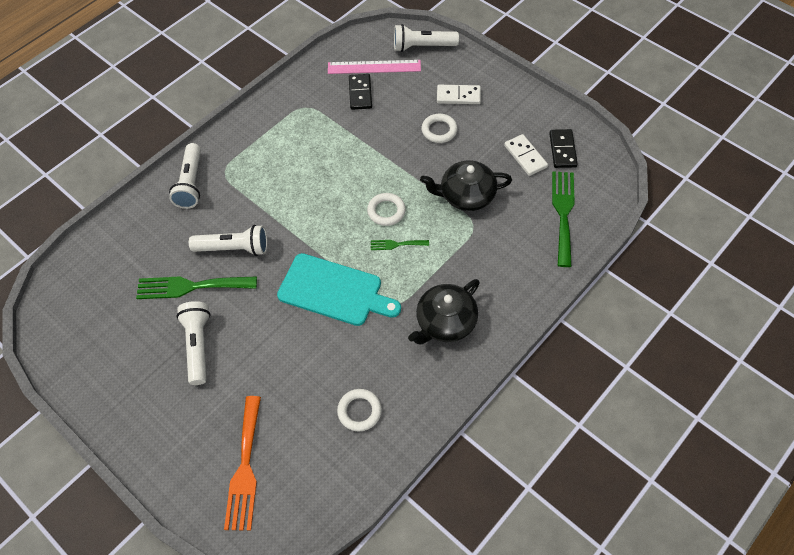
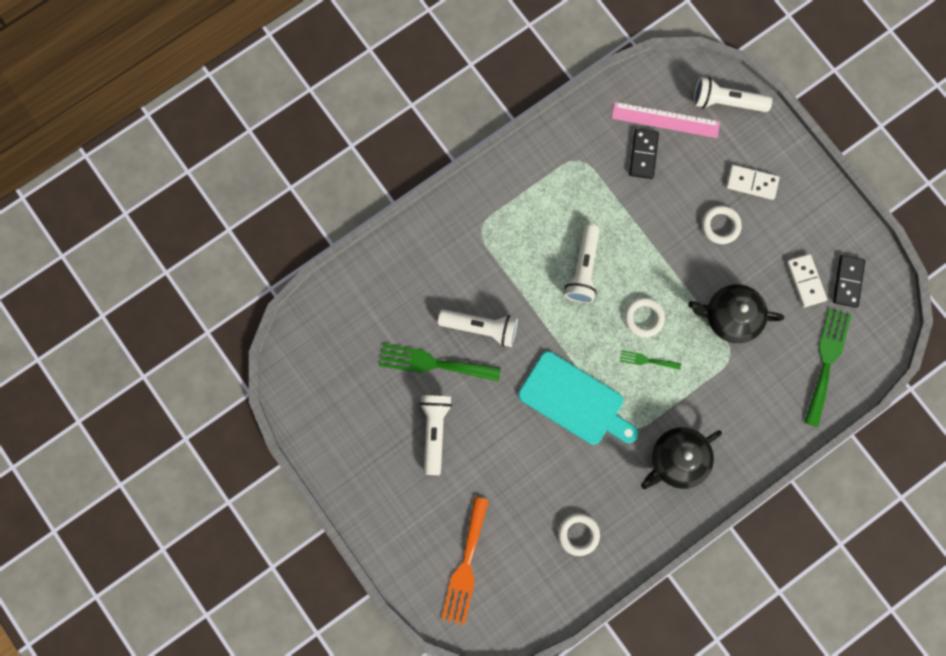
camera: 10 degrees right, 20 degrees up
(191, 183) = (444, 236): white flashlight -> white flashlight (583, 269)

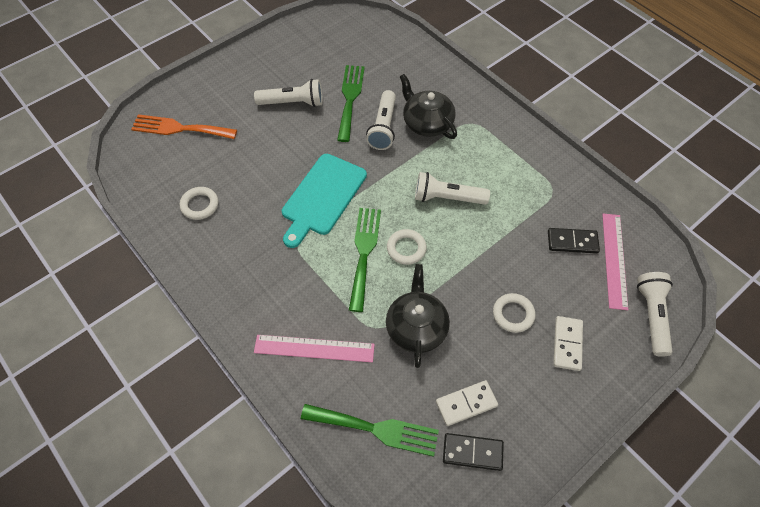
camera: 85 degrees right, 20 degrees down
(647, 360) = (364, 253): green fork -> green fork, size x1.99
(677, 460) = (266, 283): black teapot -> black teapot (427, 123)
(749, 413) = (314, 348): none -> pink ruler

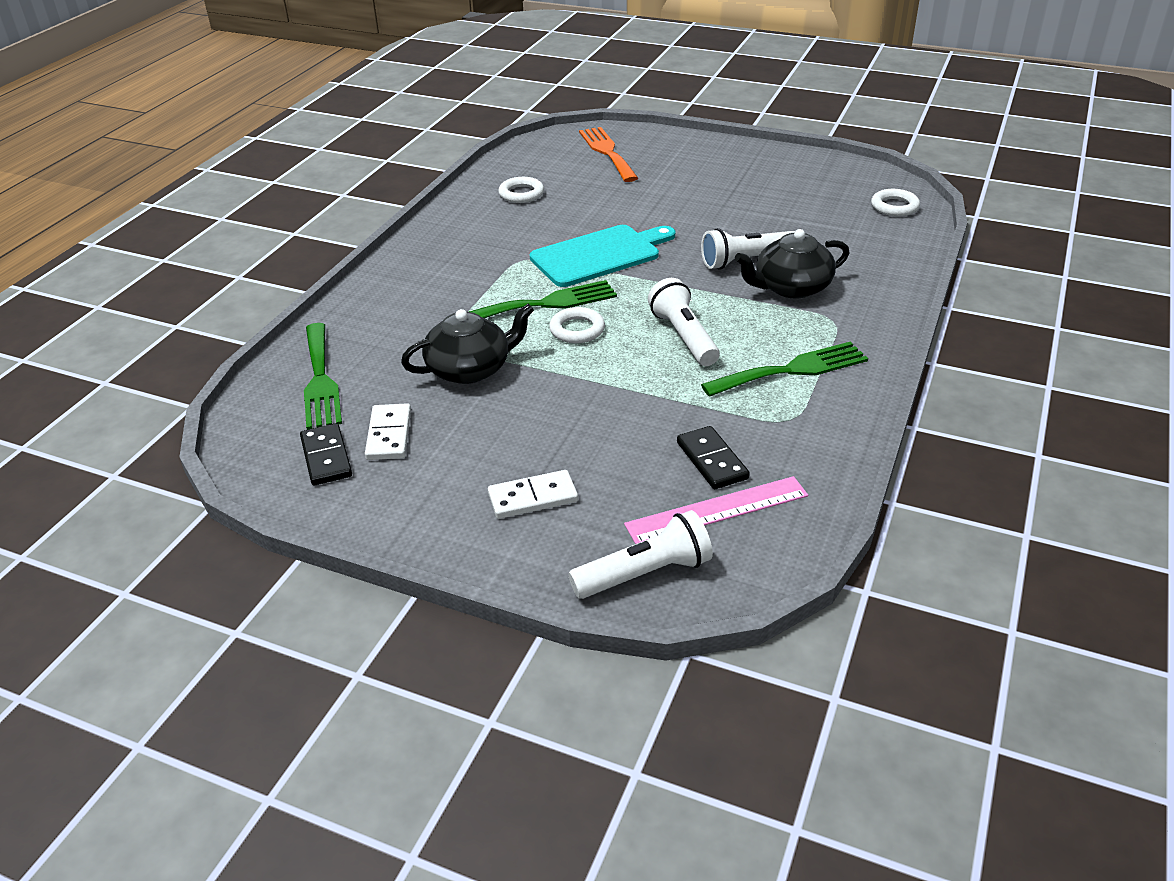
camera: 65 degrees right, 20 degrees down
(292, 103) = (715, 196): white flashlight -> none
(314, 348) = (396, 311): pink ruler -> none
(322, 197) = (599, 255): turquoise cutting board -> turquoise cutting board turned 150 degrees clockwise
(350, 99) = (765, 226): green fork -> green fork (792, 370)
(427, 123) = (791, 287): black teapot -> black teapot turned 135 degrees counterclockwise
(466, 404) = (389, 435): white domino -> white domino turned 45 degrees clockwise
(513, 314) = (545, 438): white ring -> white ring (894, 207)

